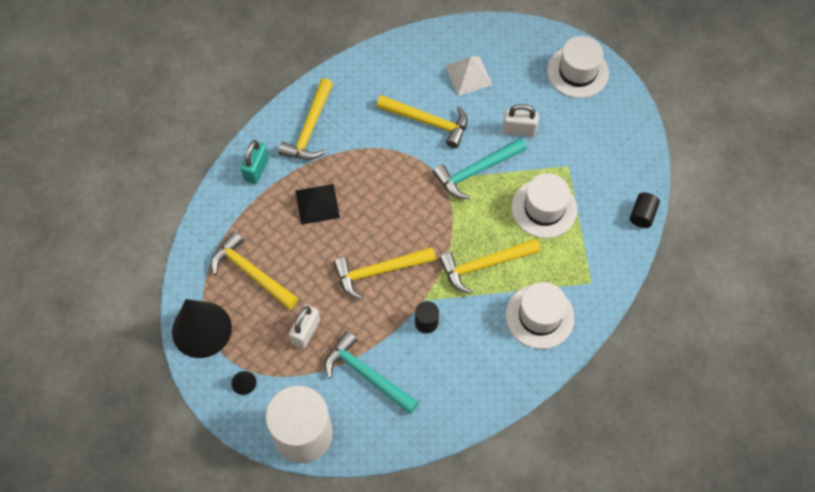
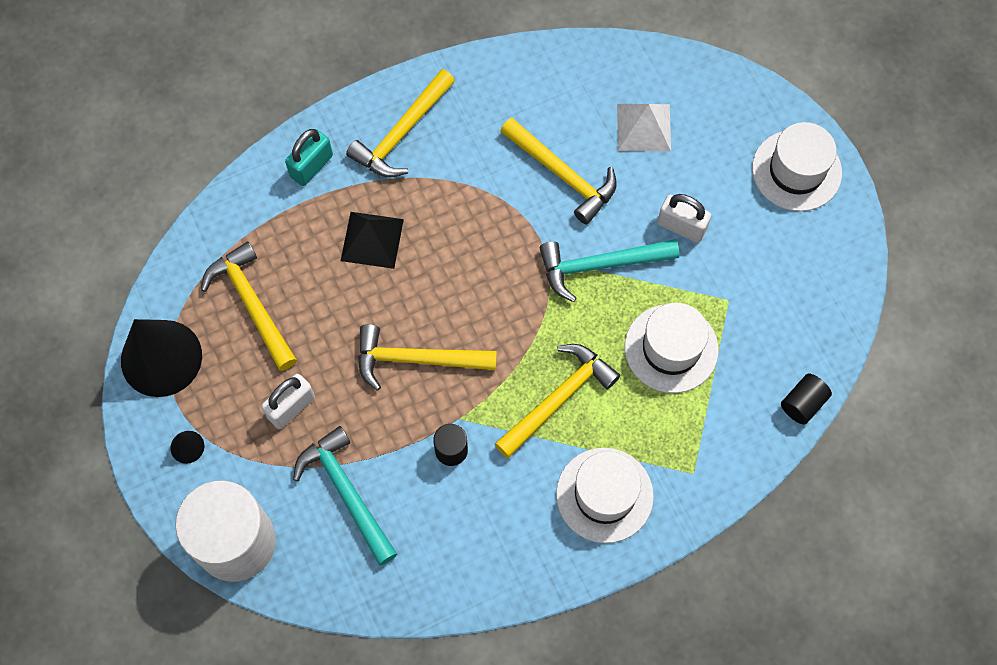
camera: 20 degrees right, 5 degrees up
(484, 265) = (558, 399): yellow hammer -> yellow hammer turned 135 degrees clockwise

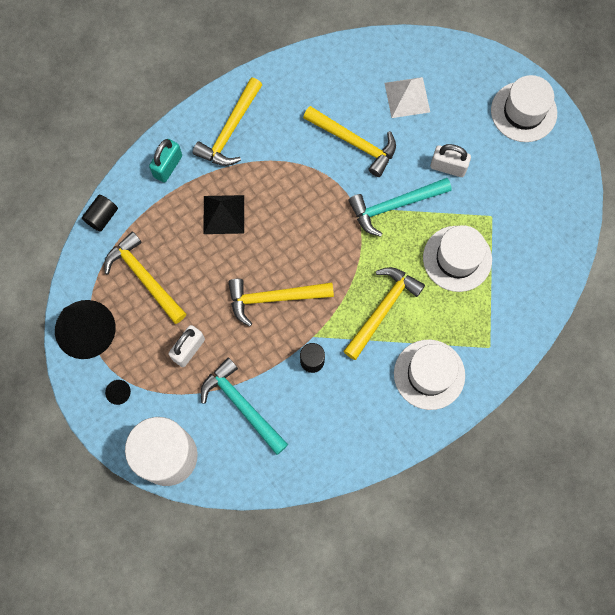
camera: 10 degrees left, 5 degrees up
(802, 403) = (558, 283): black cylinder -> black cylinder (102, 217)

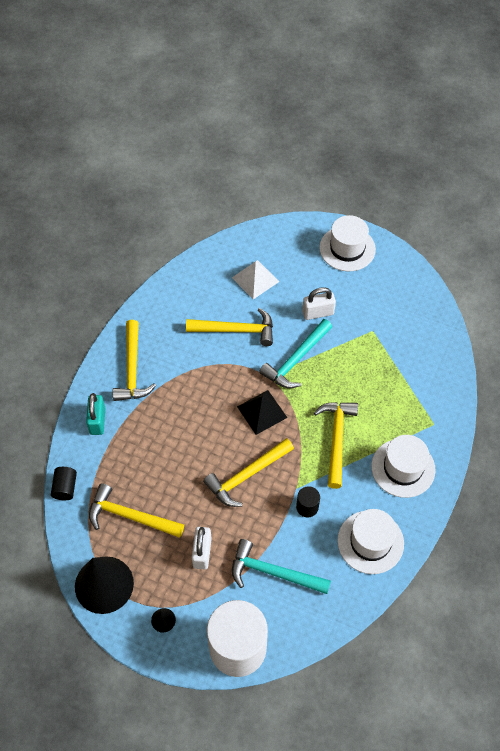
camera: 30 degrees left, 15 degrees down
(224, 214) = (166, 434): black pyramid -> black pyramid (262, 412)
(457, 258) = (367, 373): white hat -> white hat (370, 542)

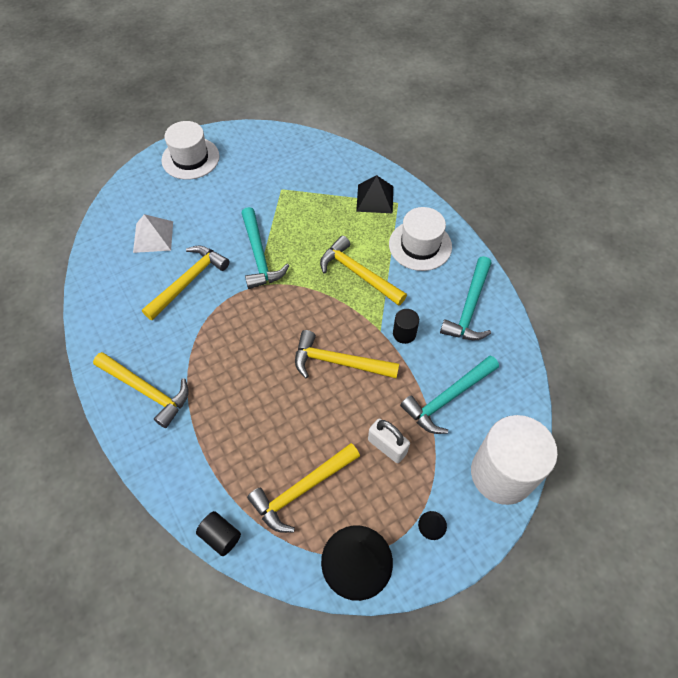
camera: 55 degrees left, 0 degrees up
(97, 421) = (173, 458): turquoise padlock -> none
(246, 476) = (338, 362): yellow hammer -> yellow hammer turned 105 degrees clockwise
(262, 412) = (286, 311): black pyramid -> black pyramid (375, 198)
(318, 313) = (230, 213): white padlock -> none
(370, 542) = (469, 308): white hat -> turquoise hammer

